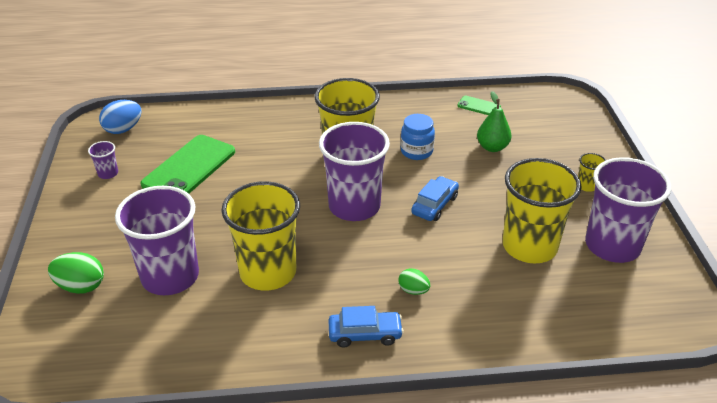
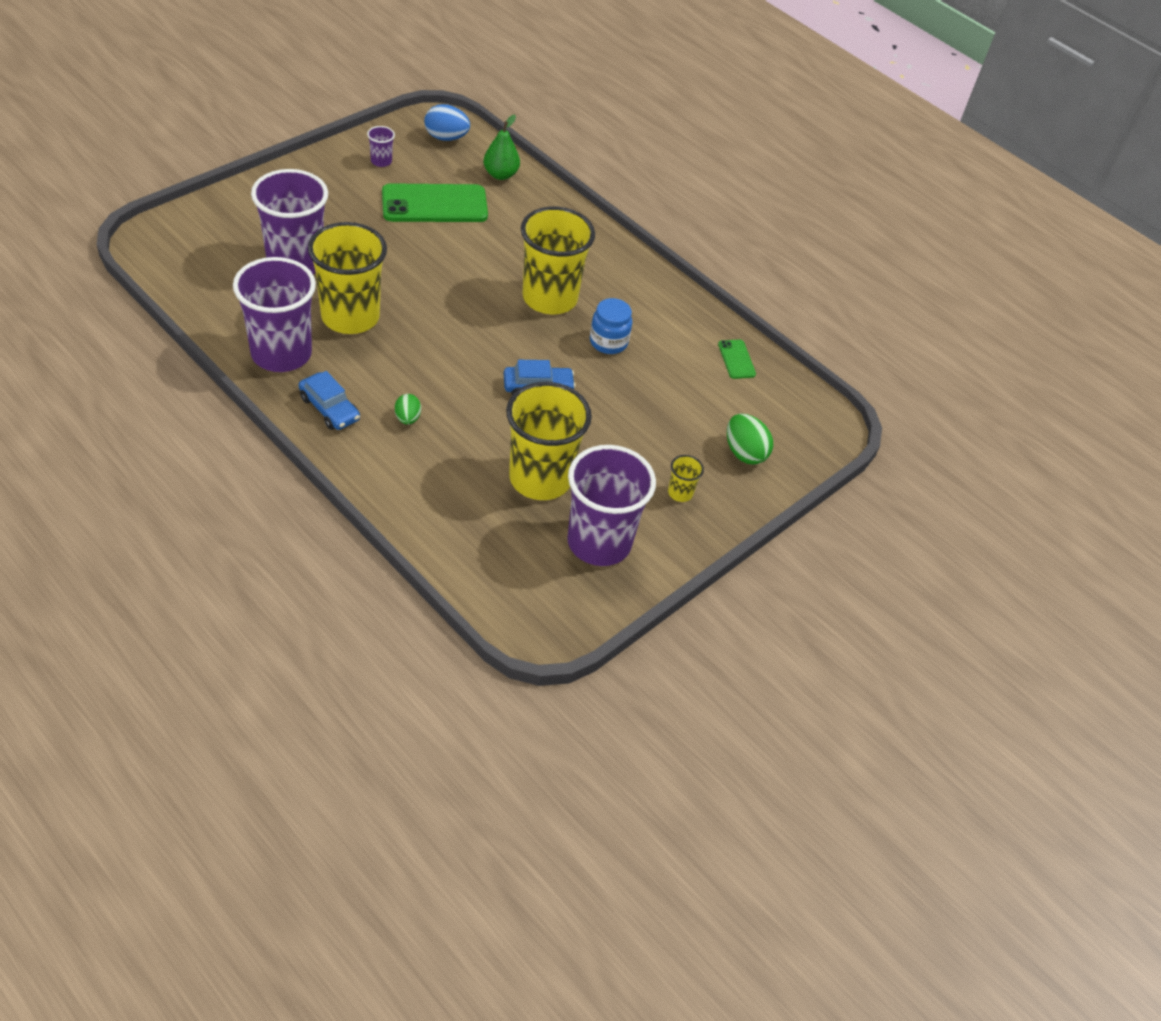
camera: 45 degrees right, 10 degrees up
(81, 286) = (243, 220): green egg -> green egg (744, 453)
(354, 206) = (483, 333): purple cup -> purple cup (281, 353)
(492, 147) = (673, 396): green pear -> green pear (500, 175)

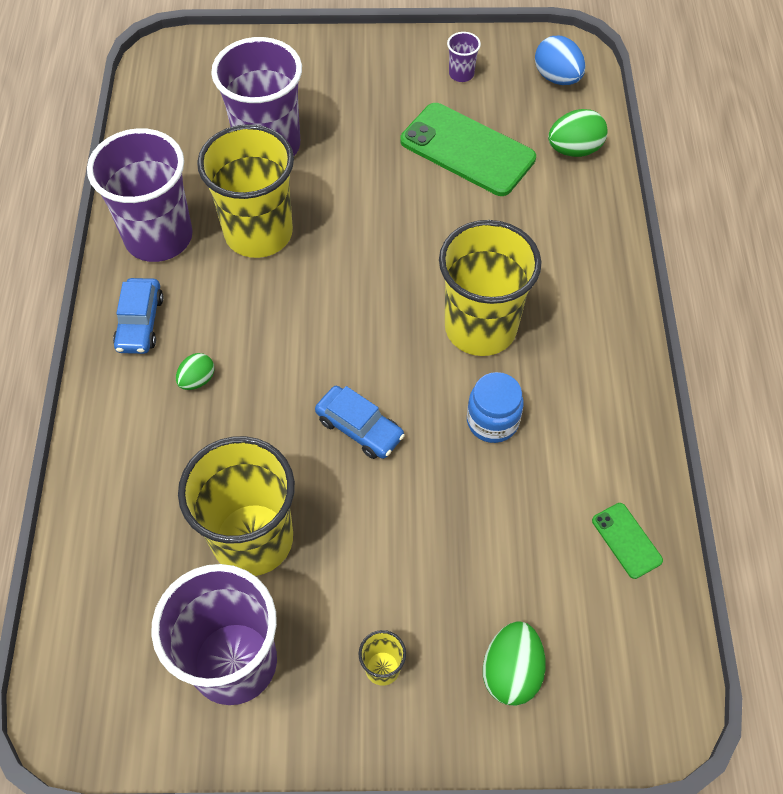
camera: 50 degrees right, 10 degrees up
(500, 175) = (574, 150): green pear -> green egg
(736, 359) = (626, 540): green phone -> green phone turned 60 degrees counterclockwise

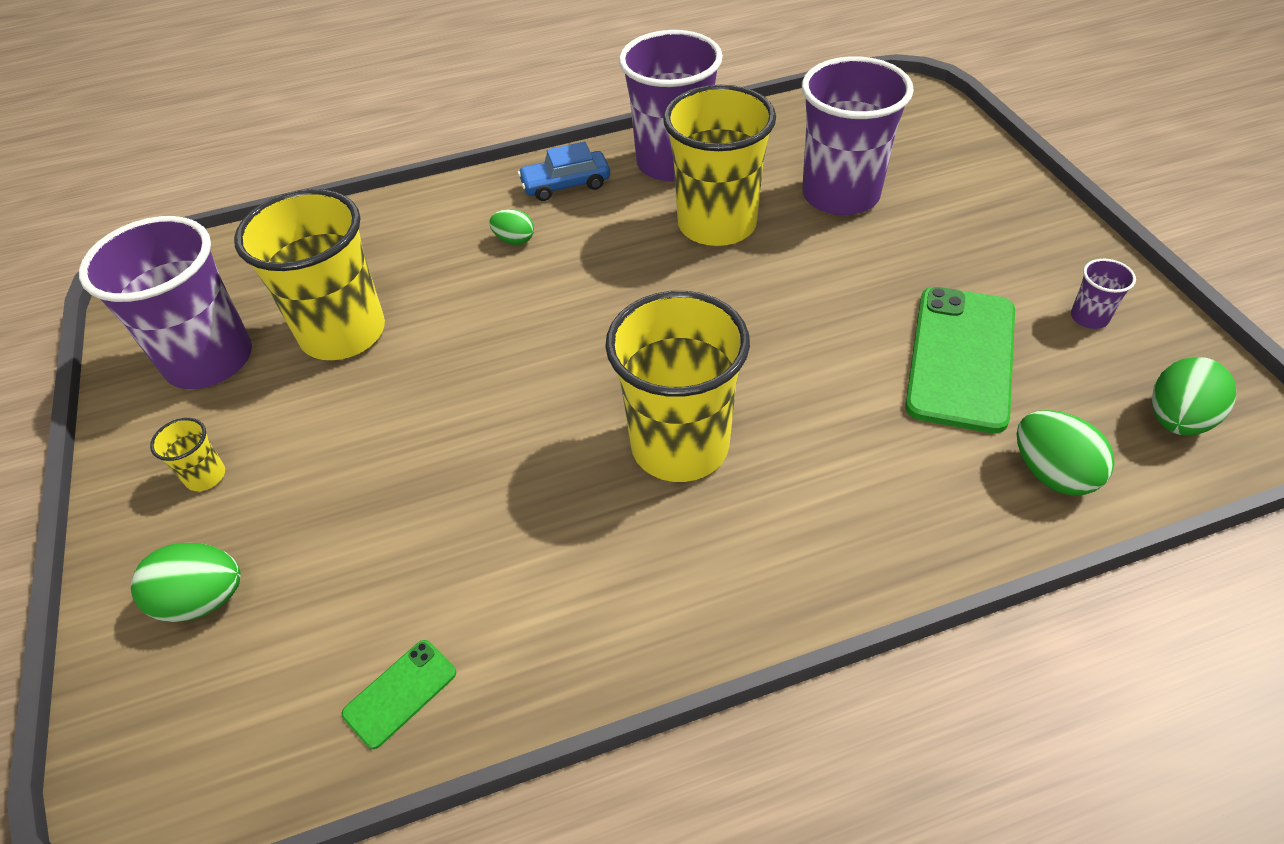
camera: 75 degrees right, 10 degrees down
(359, 428) = (495, 374): blue car -> none
(492, 421) = (543, 494): blue jar -> none
(557, 78) = (1177, 419): blue egg -> green egg

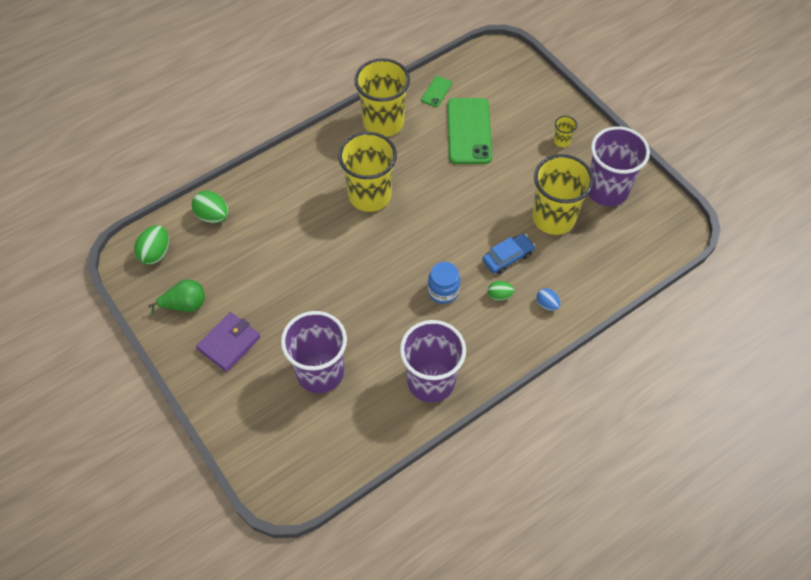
camera: 160 degrees right, 10 degrees up
(203, 600) = (525, 101): green egg -> none
(448, 218) = (547, 304): none -> blue egg
(566, 184) = (490, 347): blue car -> blue car (507, 257)
(603, 260) = (443, 291): none -> blue jar
(717, 224) = (388, 331): yellow cup -> yellow cup (383, 122)
(961, 358) = (249, 266): green phone -> green phone (469, 131)
(996, 250) = (229, 343): none -> purple wallet
(1089, 317) = (185, 305): purple cup -> green pear

